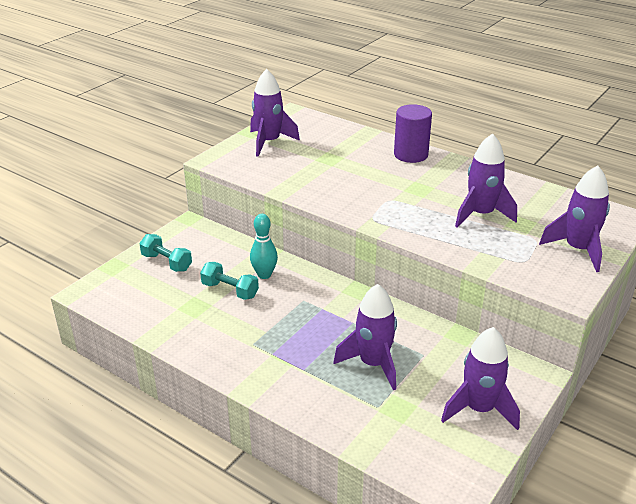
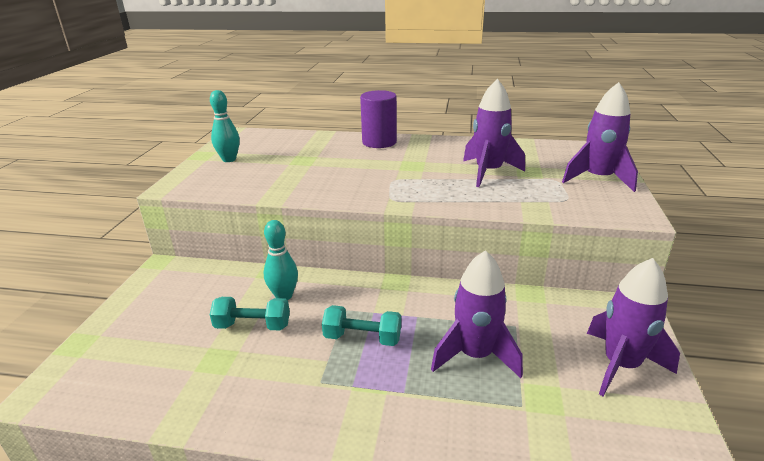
camera: 25 degrees left, 5 degrees down
(167, 262) = (152, 317): turquoise dumbbell -> turquoise dumbbell (362, 338)
(269, 142) = (229, 159): purple rocket -> turquoise bowling pin

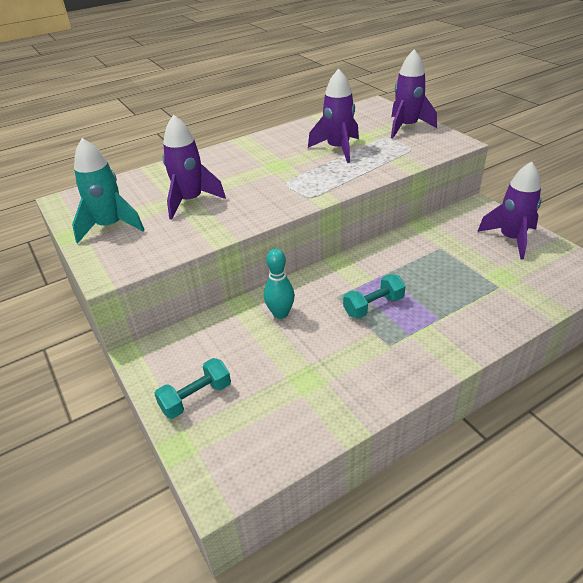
camera: 40 degrees left, 10 degrees up
(229, 159) = (110, 226): turquoise bowling pin -> turquoise rocket
(253, 326) = (293, 344): turquoise dumbbell -> turquoise dumbbell (196, 397)
(379, 142) = (218, 157): purple cylinder -> none
(475, 355) = (445, 276): purple rocket -> purple rocket (190, 201)

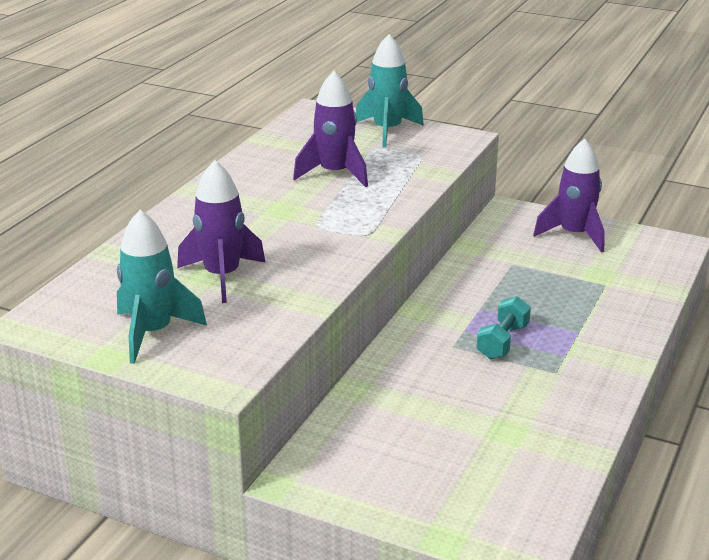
camera: 35 degrees left, 10 degrees down
(196, 397) = (411, 491): turquoise dumbbell -> none
(280, 313) = (410, 382): turquoise bowling pin -> none
(406, 127) = (387, 131): purple rocket -> turquoise rocket

